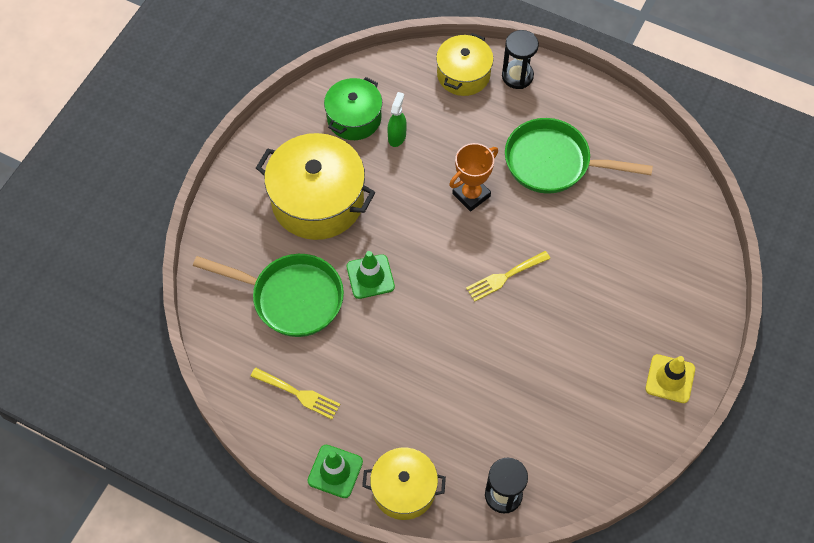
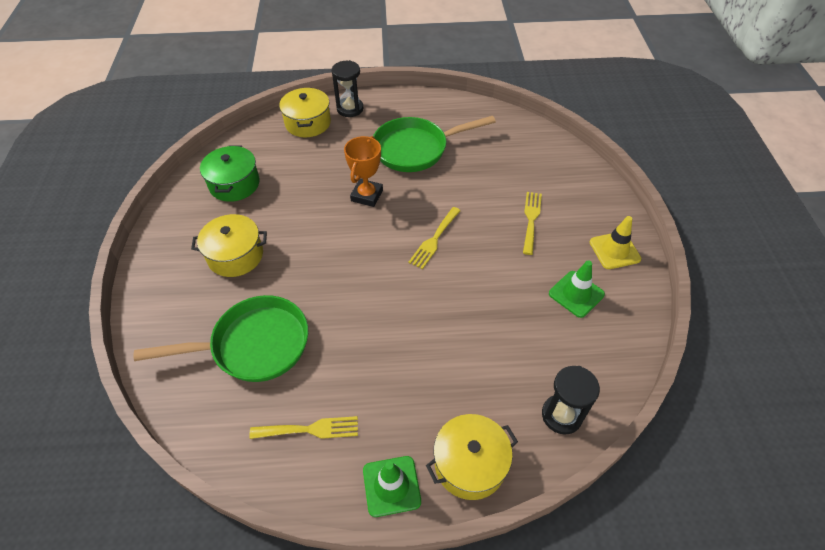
camera: 30 degrees left, 10 degrees down
(317, 200) = (235, 255): yellow pot -> yellow pot, size x0.61
(370, 276) = (319, 292): green traffic cone -> green traffic cone (576, 294)
(397, 136) = (279, 182): green spray bottle -> none
(613, 303) = (531, 219): none -> yellow fork

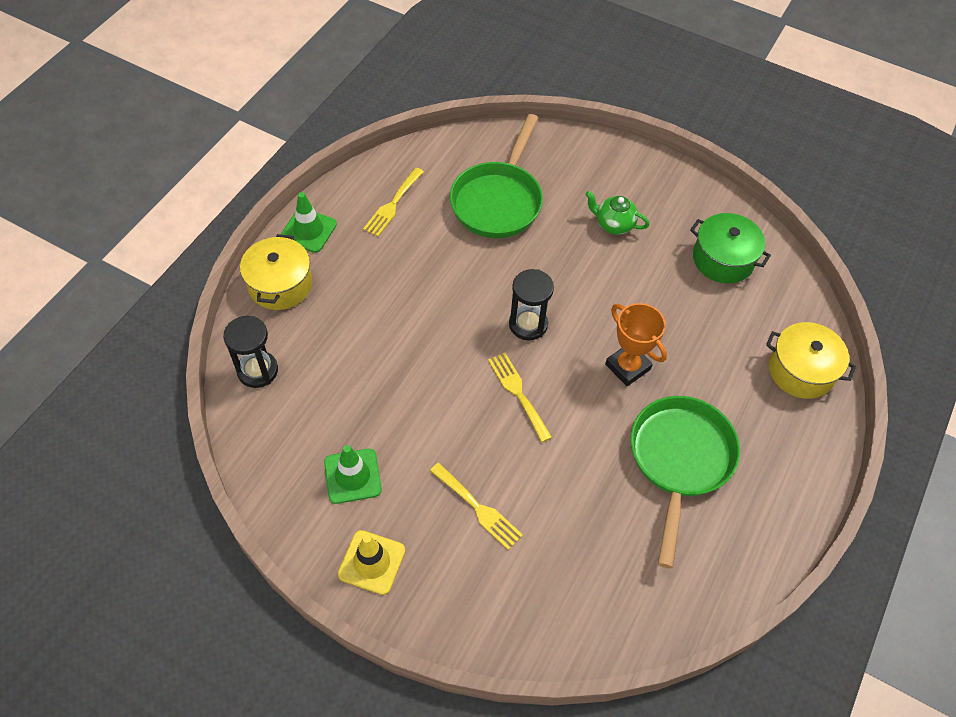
camera: 120 degrees right, 5 degrees up
(235, 255) = (613, 224): yellow pot -> green teapot
(350, 109) = (808, 430): black hourglass -> black hourglass (528, 324)

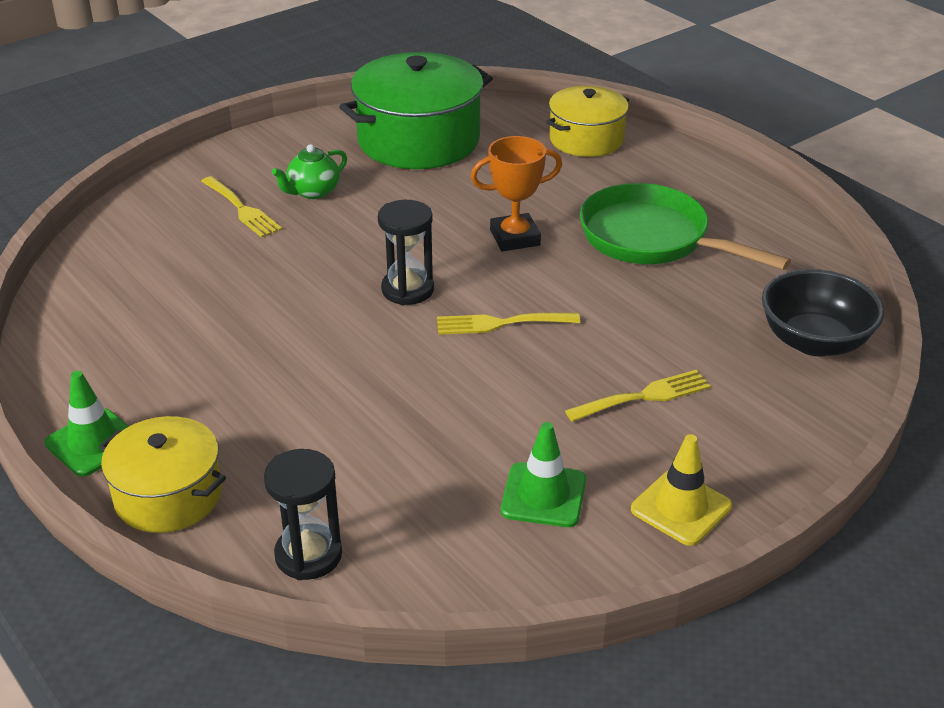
camera: 65 degrees left, 20 degrees down
(392, 205) = (123, 351): yellow fork -> yellow fork (242, 209)
(498, 200) = (200, 262): green pan -> none
(601, 614) = (814, 341): none -> black bowl
(723, 259) = (418, 140): green pot -> green pot, size x1.64

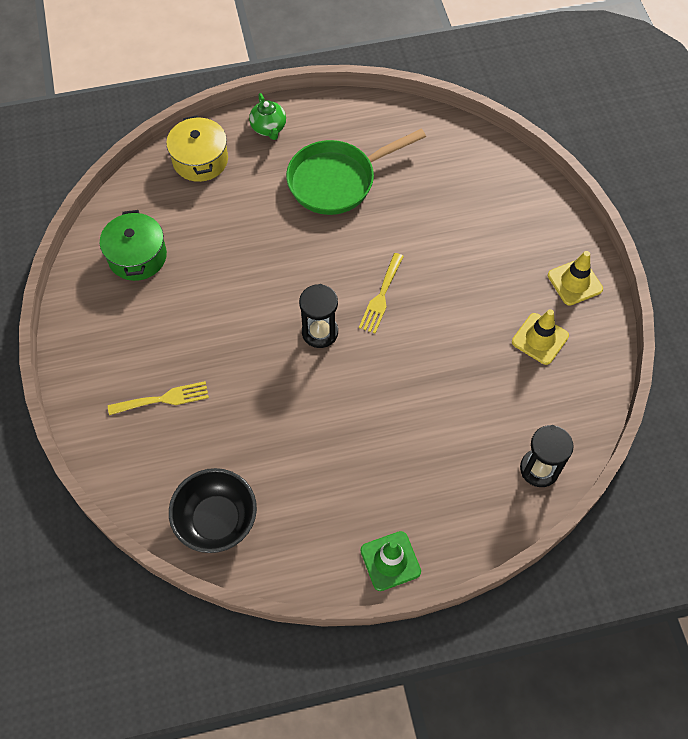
camera: 65 degrees left, 25 degrees up
(168, 496) = (459, 529): yellow pot -> none
(313, 192) = (167, 346): green teapot -> green teapot (269, 128)
(418, 140) = (137, 256): green pot -> green pot, size x0.61
(515, 238) = (294, 251): orange trophy -> none
(543, 495) = (540, 339): green traffic cone -> yellow traffic cone
(644, 396) = (482, 256): yellow fork -> none
(814, 341) = (474, 156): black bowl -> black bowl (216, 520)

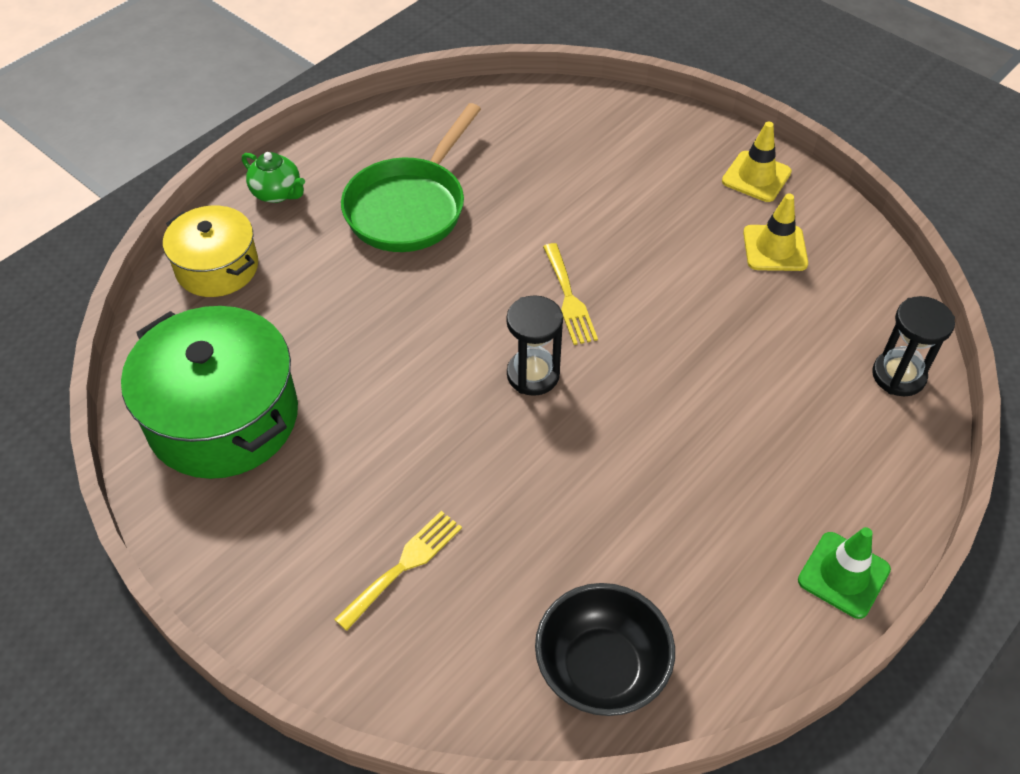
camera: 35 degrees left, 10 degrees down
(137, 256) = (223, 417): green pot -> green pot, size x1.64

